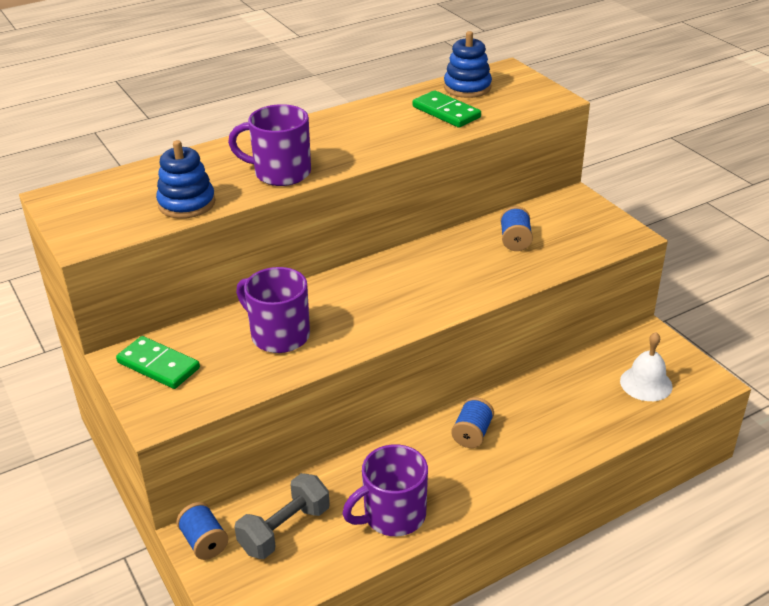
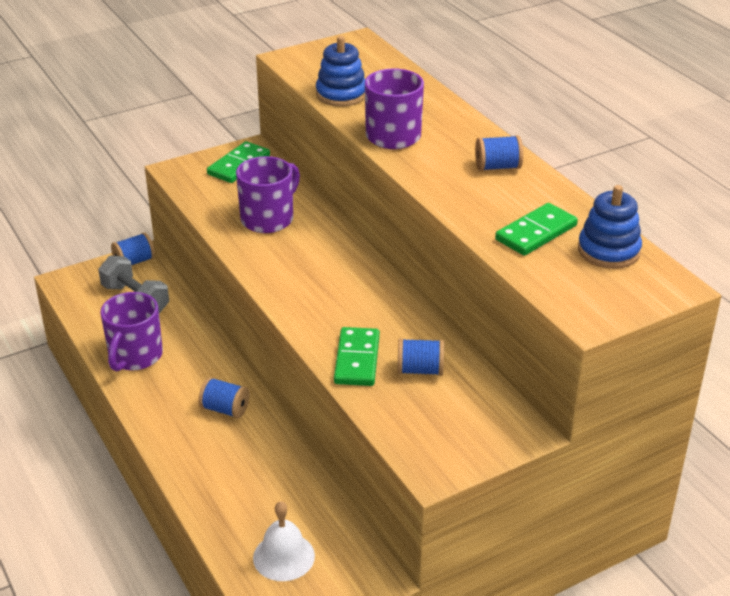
camera: 90 degrees right, 0 degrees up
(343, 125) = (498, 167): none -> blue spool
(392, 515) = (135, 356): purple mug -> purple mug turned 135 degrees counterclockwise
(507, 272) = (357, 359): none -> green domino

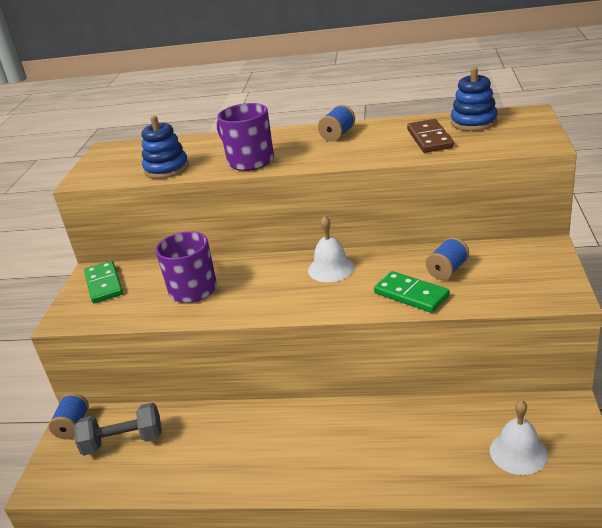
camera: 50 degrees left, 5 degrees down
(135, 356) = (198, 467): purple mug -> none
(225, 409) = (319, 430): blue spool -> none
(364, 289) = (331, 268): none -> white bell
(536, 232) = (429, 139): green domino -> brown domino

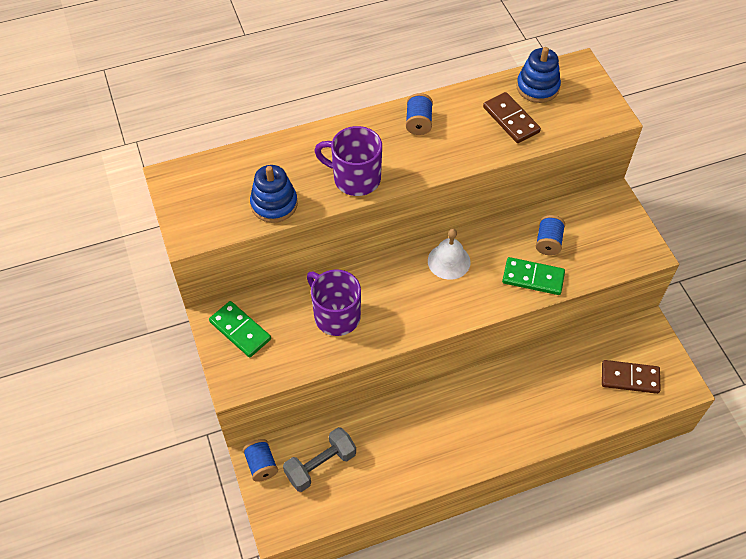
camera: 30 degrees left, 25 degrees up
(518, 452) = (630, 378): white bell -> brown domino

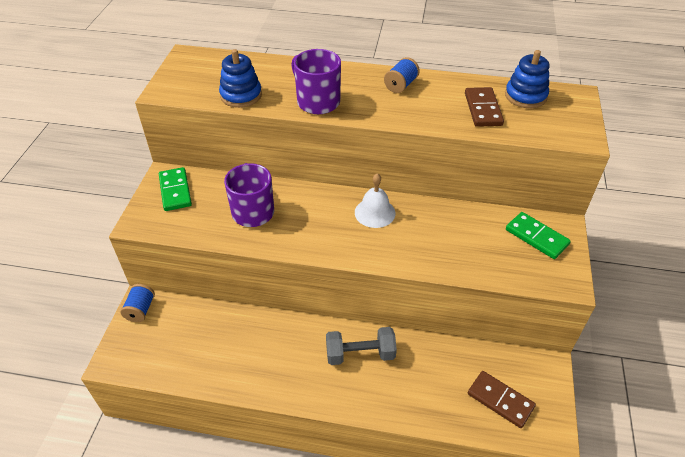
camera: 30 degrees right, 10 degrees down
(320, 465) = (182, 333): grey dumbbell -> grey dumbbell (360, 354)
(533, 278) = (439, 255): green domino -> green domino (536, 237)
(548, 242) = (474, 234): blue spool -> none

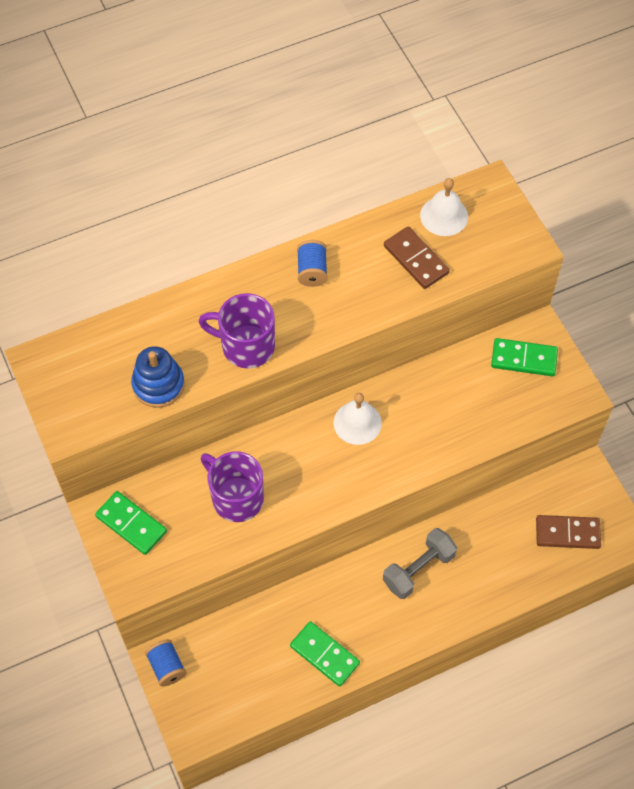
camera: 35 degrees left, 15 degrees up
(244, 368) = (324, 655): none -> green domino
(525, 96) = (444, 216): blue stacking toy -> white bell

